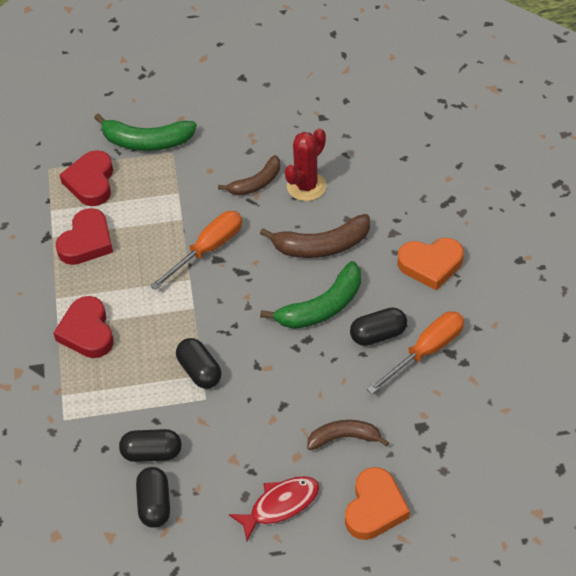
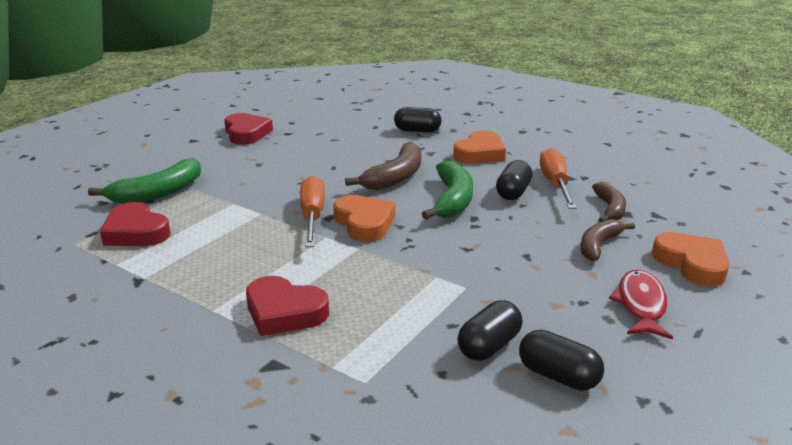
camera: 50 degrees left, 25 degrees down
(86, 242) = (188, 263): red heart -> red heart (246, 133)
(199, 371) = (430, 276): black capsule -> black capsule (417, 130)
(230, 284) = (364, 223): none -> orange heart
(256, 183) = (292, 173): brown banana -> brown banana (610, 209)
(306, 186) = (332, 160): red cactus -> none

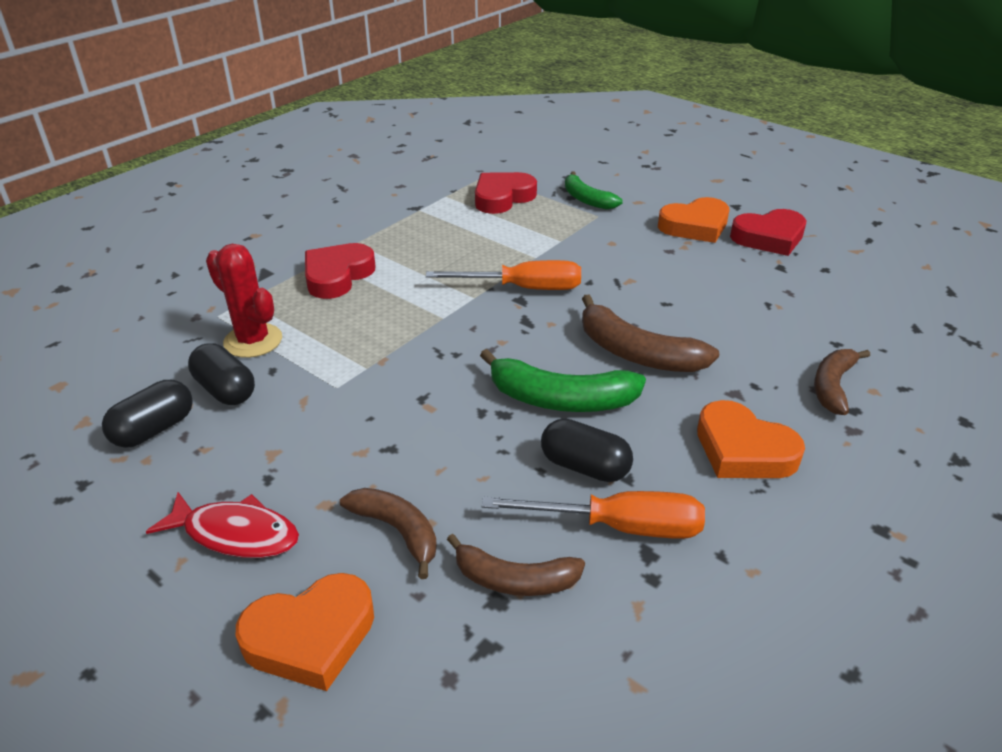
camera: 95 degrees right, 10 degrees up
(158, 193) = (587, 199): green banana -> green banana, size x0.66
(364, 223) = (501, 323): orange heart -> orange heart (695, 226)
(409, 345) = (253, 341): none -> red cactus
(417, 130) = (832, 386): black capsule -> brown banana

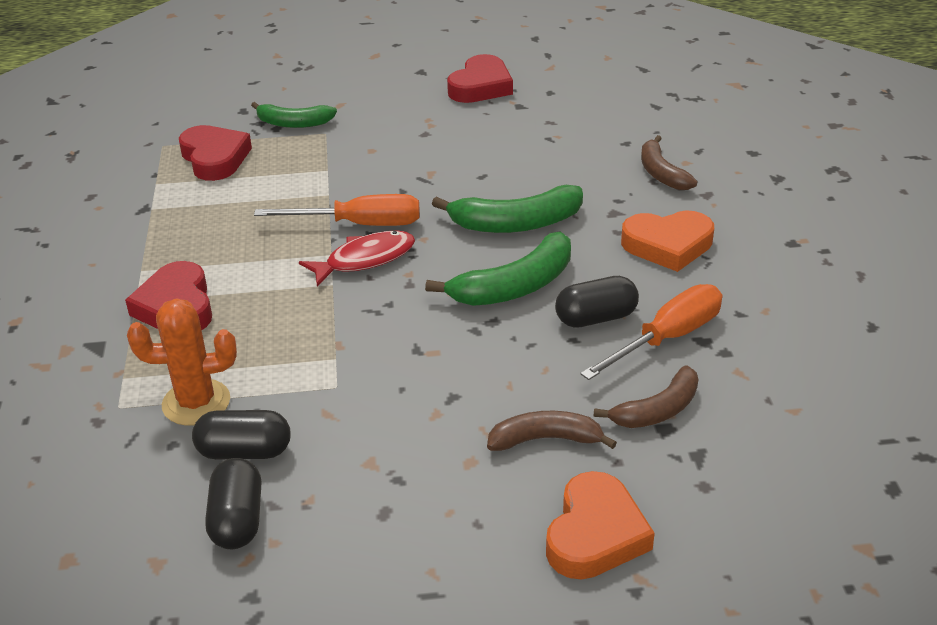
camera: 45 degrees left, 0 degrees up
(235, 534) = (440, 526): red fish -> red fish (365, 259)
(253, 341) = (196, 403): red cactus -> orange cactus
(502, 197) = (214, 158): red heart -> red heart turned 150 degrees clockwise
(523, 288) = (359, 224): orange screwdriver -> orange screwdriver turned 45 degrees clockwise
(637, 353) = (516, 223): brown banana -> green banana
(695, 226) = (415, 103): orange heart -> none

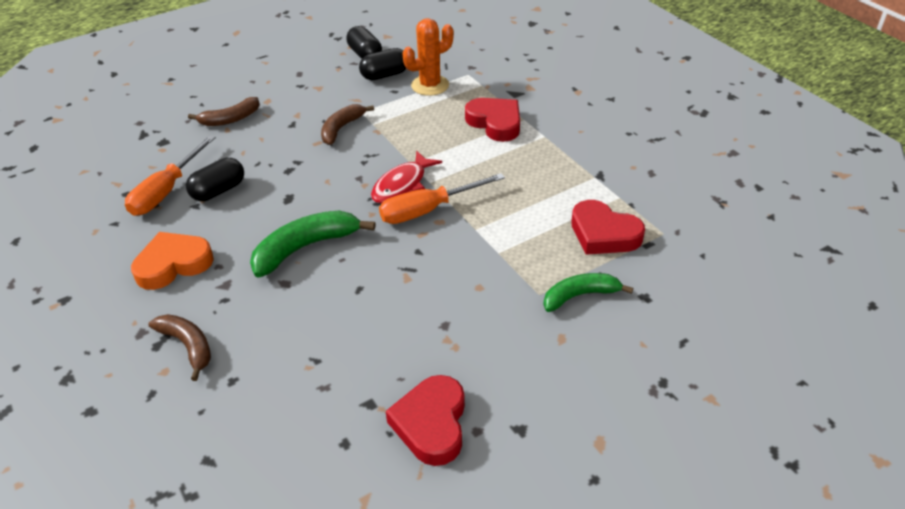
camera: 155 degrees right, 5 degrees up
(515, 286) = (283, 196): green banana -> none
(595, 534) = (193, 91): orange heart -> none
(657, 410) = (168, 149): brown banana -> brown banana (341, 128)

